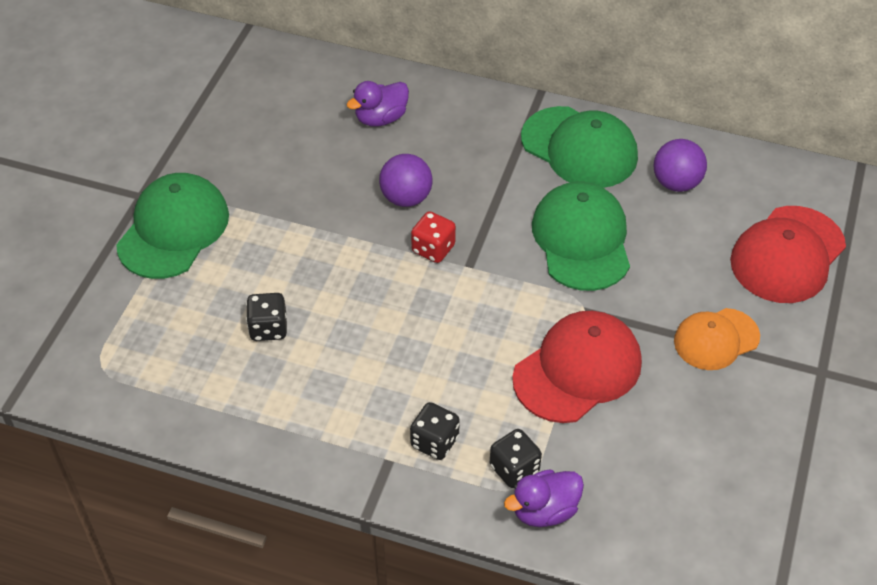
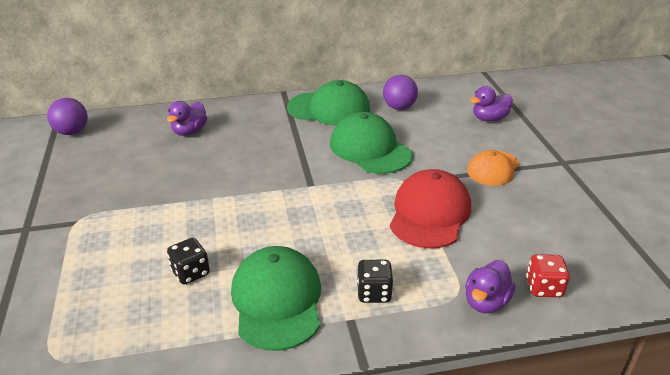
camera: 30 degrees left, 15 degrees down
(173, 229) = (68, 239): green cap -> green cap (277, 300)
(406, 198) = (239, 165): purple ball -> purple ball (72, 132)
(433, 249) = (279, 184): red dice -> red dice (544, 288)
(514, 469) = (443, 285): black dice -> none
(787, 255) = (489, 118): red cap -> purple duck

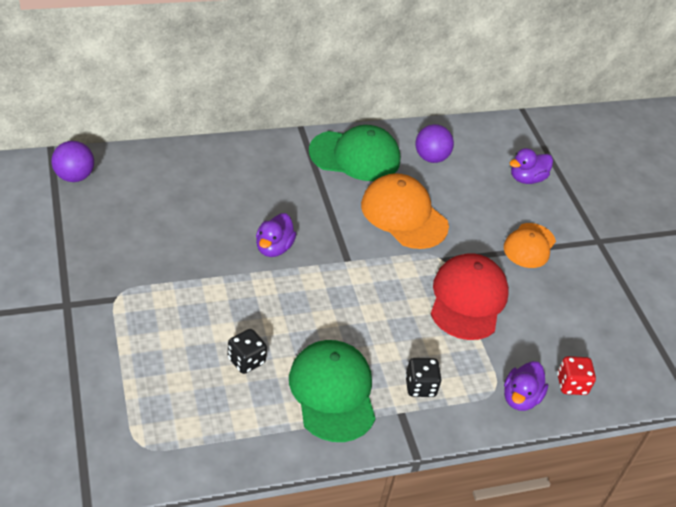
camera: 10 degrees left, 10 degrees up
(189, 131) = (206, 182): purple duck -> purple duck (273, 248)
(370, 149) = (404, 215): green cap -> orange cap

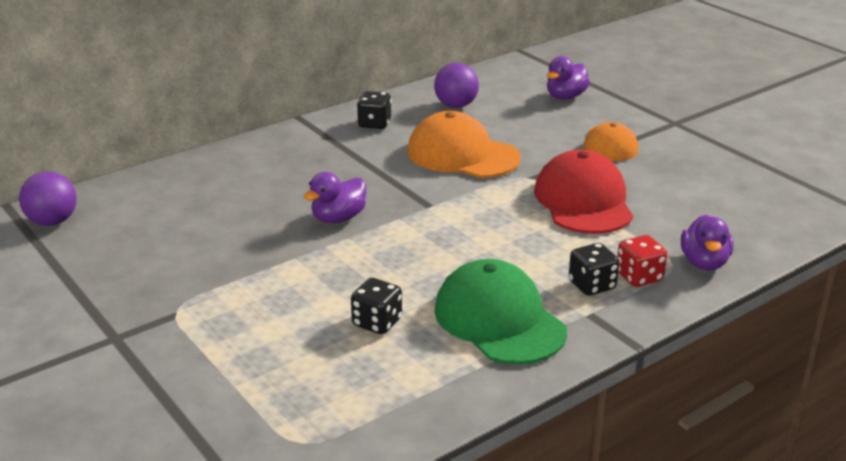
camera: 15 degrees left, 15 degrees down
(273, 248) = (338, 218): purple duck -> purple duck turned 45 degrees clockwise
(355, 156) = (374, 124): green cap -> black dice
(571, 384) = (745, 236): red dice -> red dice (639, 277)

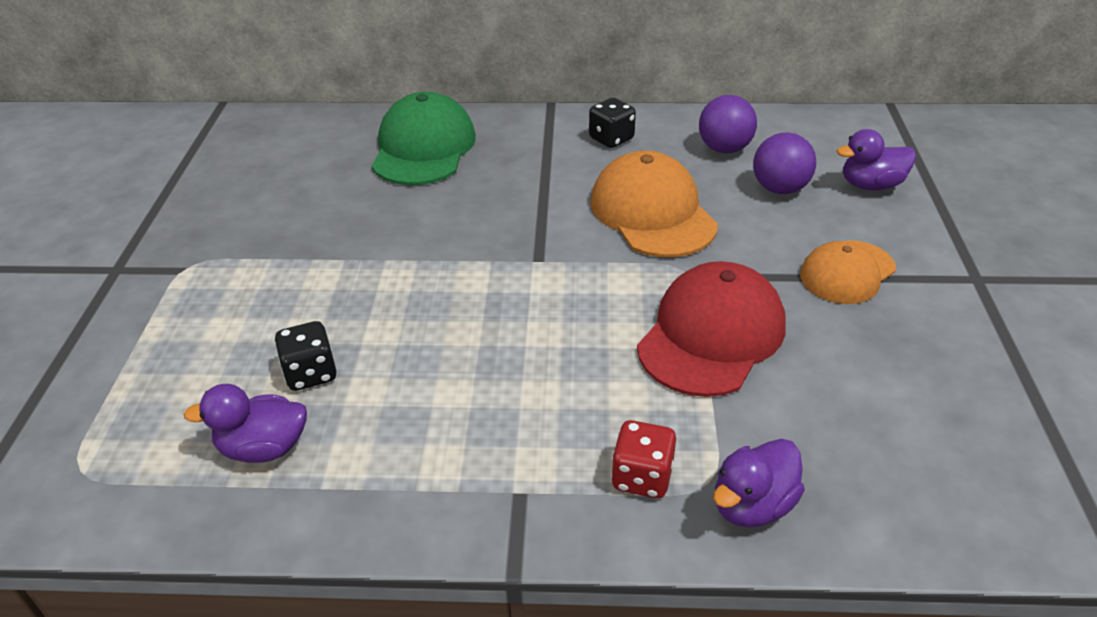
camera: 40 degrees right, 10 degrees up
(53, 221) = (228, 132): purple ball -> purple ball (779, 189)
(338, 218) = (437, 233): purple duck -> purple duck (264, 448)
(499, 320) = (419, 441): green cap -> green cap (423, 148)
(592, 285) = (572, 455): black dice -> none

